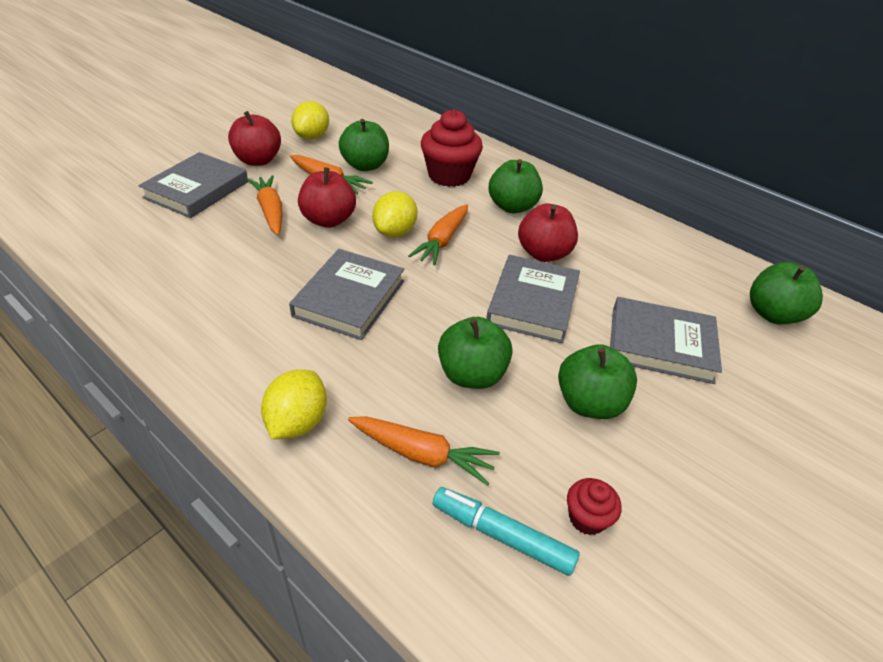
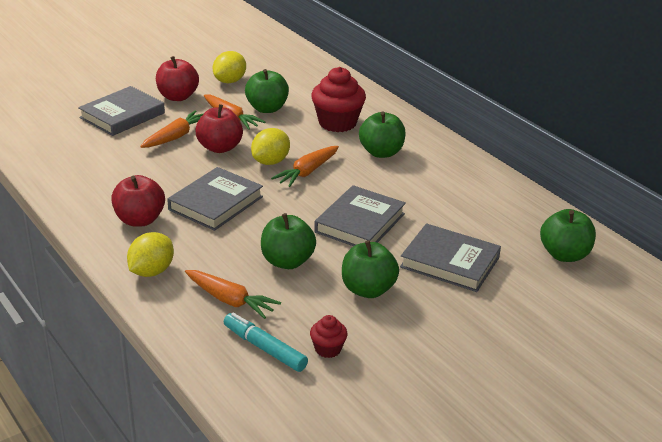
camera: 15 degrees right, 10 degrees down
(270, 211) = (175, 137): orange carrot -> orange carrot turned 45 degrees clockwise
(543, 253) = (389, 190): red apple -> red apple (140, 220)

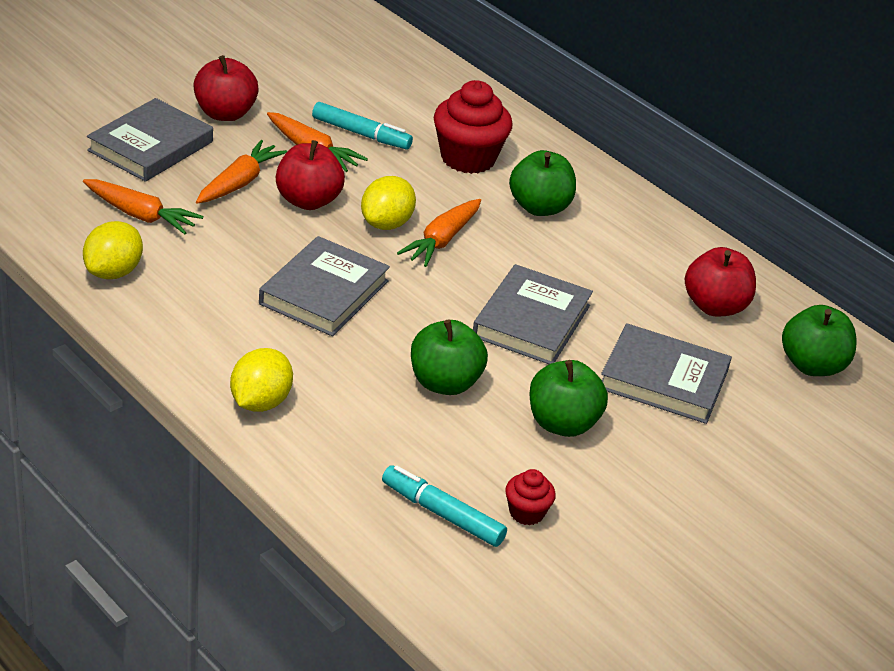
camera: 10 degrees left, 5 degrees up
(140, 220) = (222, 321): red apple -> red apple (714, 306)
(230, 81) = (296, 86): yellow lemon -> yellow lemon (113, 272)
(230, 300) = (379, 444): orange carrot -> orange carrot (140, 215)
(267, 108) = (361, 134): green apple -> turquoise marker

